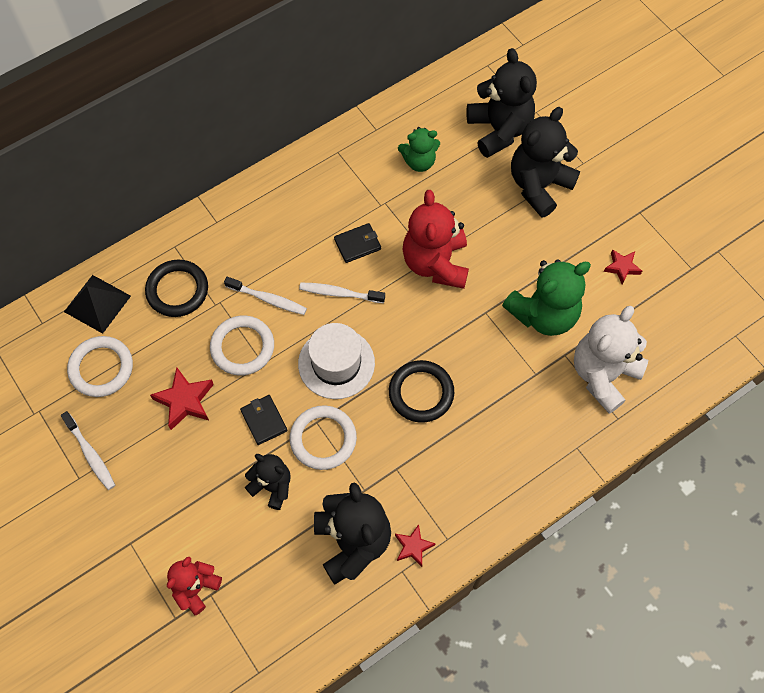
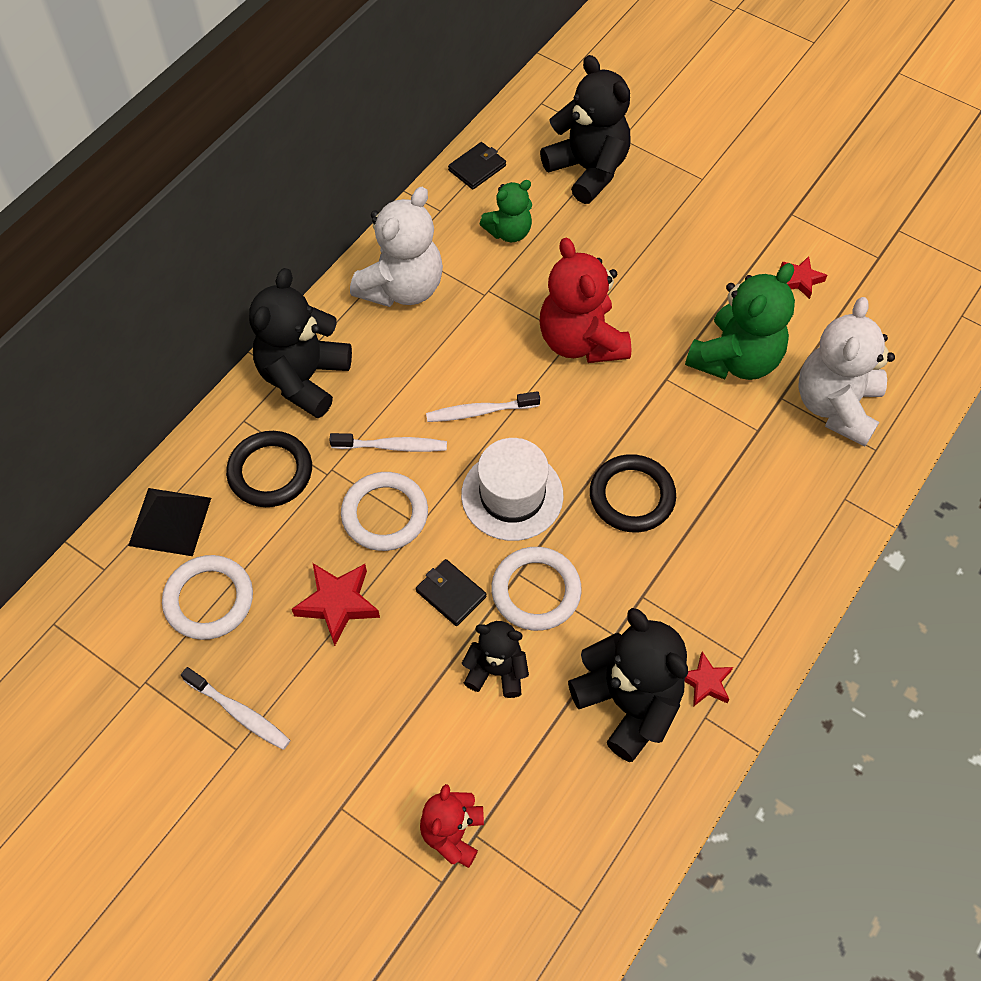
camera: 20 degrees left, 5 degrees down
(324, 181) = (402, 288): none -> white teddy bear
(357, 244) = (476, 348): black wallet -> black wallet (477, 168)
(539, 185) = (663, 218): black teddy bear -> black teddy bear (304, 378)

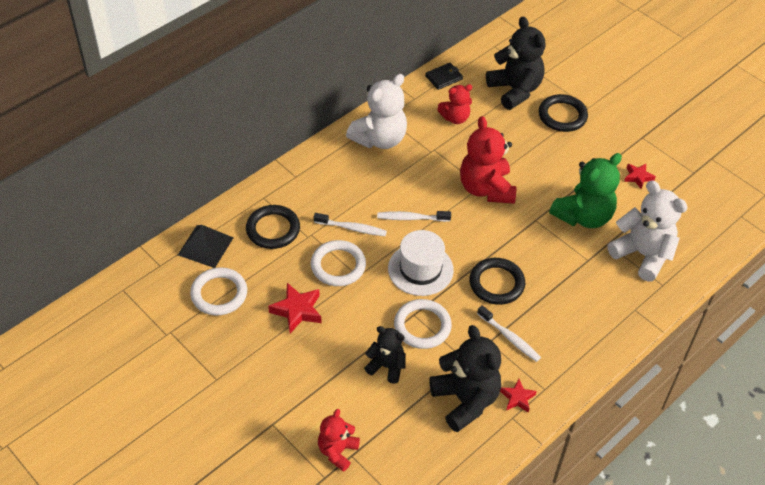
camera: 10 degrees right, 10 degrees down
(239, 713) = (223, 360): white toothbrush -> white toothbrush (510, 338)
(304, 378) = (306, 180): black teddy bear -> none
(451, 594) = (368, 318): black wallet -> none
(509, 232) = (455, 118): green teddy bear -> red teddy bear
(667, 199) = (562, 116): none -> black ring
(835, 406) = (642, 255): white teddy bear -> white teddy bear turned 105 degrees clockwise

